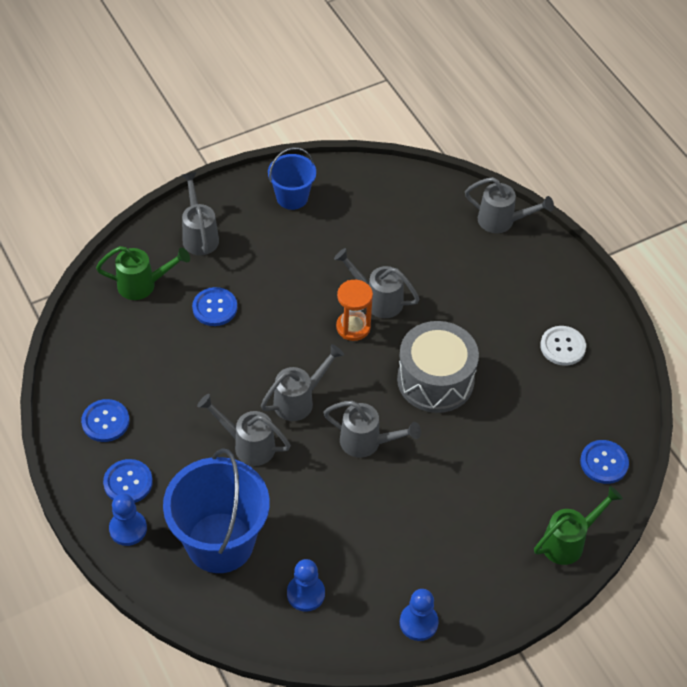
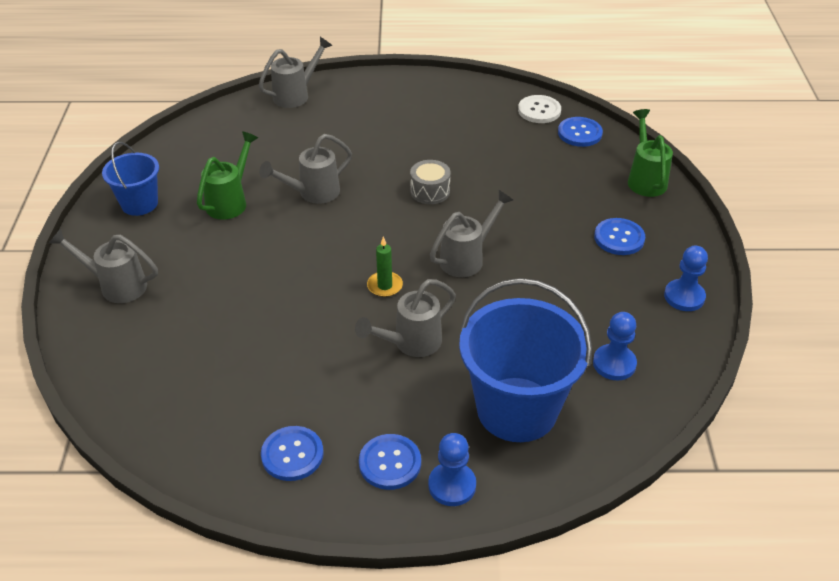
camera: 60 degrees left, 10 degrees down
(143, 285) = (136, 354): green watering can -> green watering can (230, 201)
(215, 308) = (220, 307): blue button -> blue button (619, 238)
(299, 400) = (385, 286): grey watering can -> green candle
(353, 327) = (330, 219): orange hourglass -> none
(435, 380) = (430, 191): grey drum -> grey drum, size x0.50
(562, 346) = (451, 112): white button -> white button (539, 110)

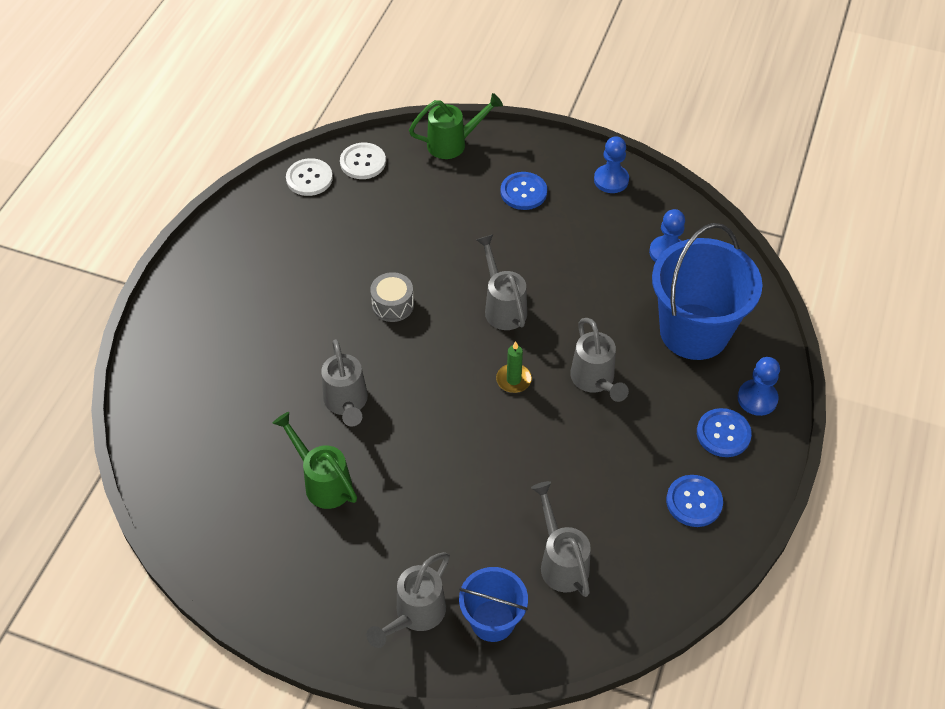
camera: 70 degrees left, 10 degrees up
(139, 204) = (282, 573): blue bucket -> blue bucket (492, 620)
(296, 95) = (154, 376): grey watering can -> grey watering can (561, 561)
(579, 133) = (363, 162): blue button -> white button
(645, 179) = (453, 143): green watering can -> green watering can turned 150 degrees clockwise

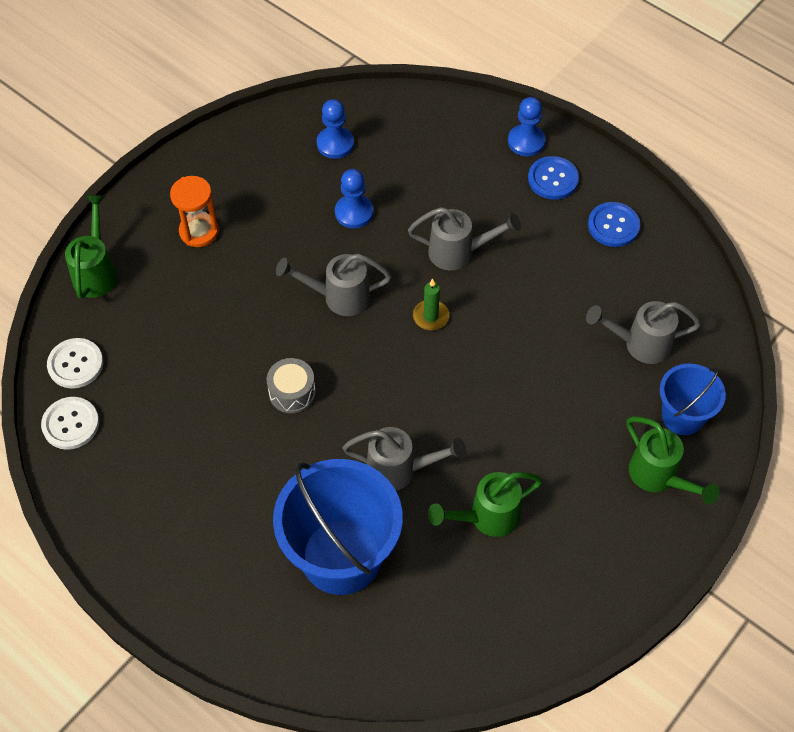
camera: 70 degrees left, 5 degrees up
(415, 615) = (659, 477): grey watering can -> green watering can
(523, 192) = (199, 231): blue button -> orange hourglass
(611, 180) = (222, 154): blue pawn -> blue pawn (354, 212)
(694, 331) = (435, 158): blue bucket -> blue bucket (341, 556)

